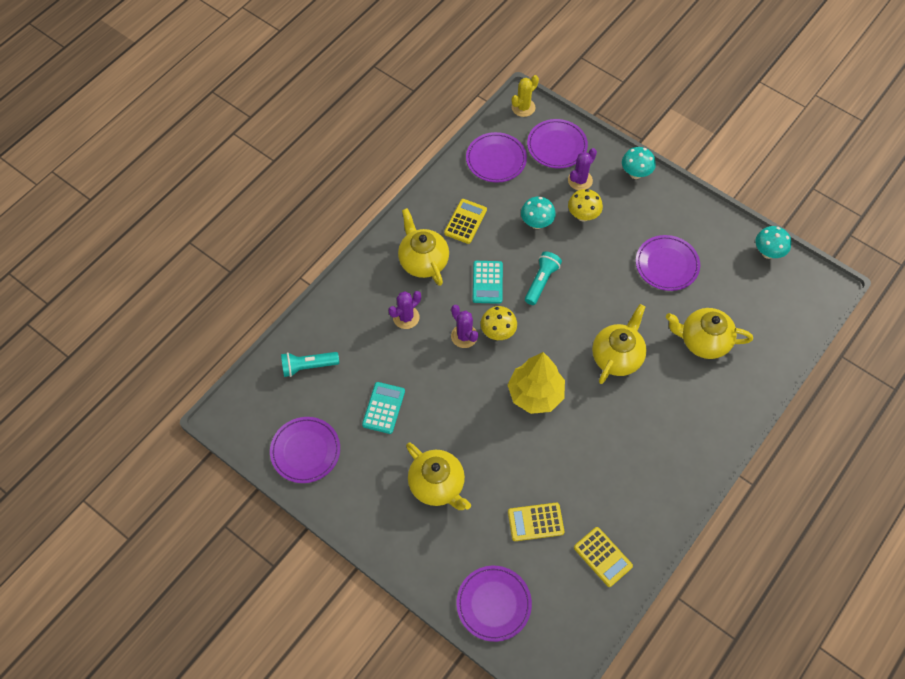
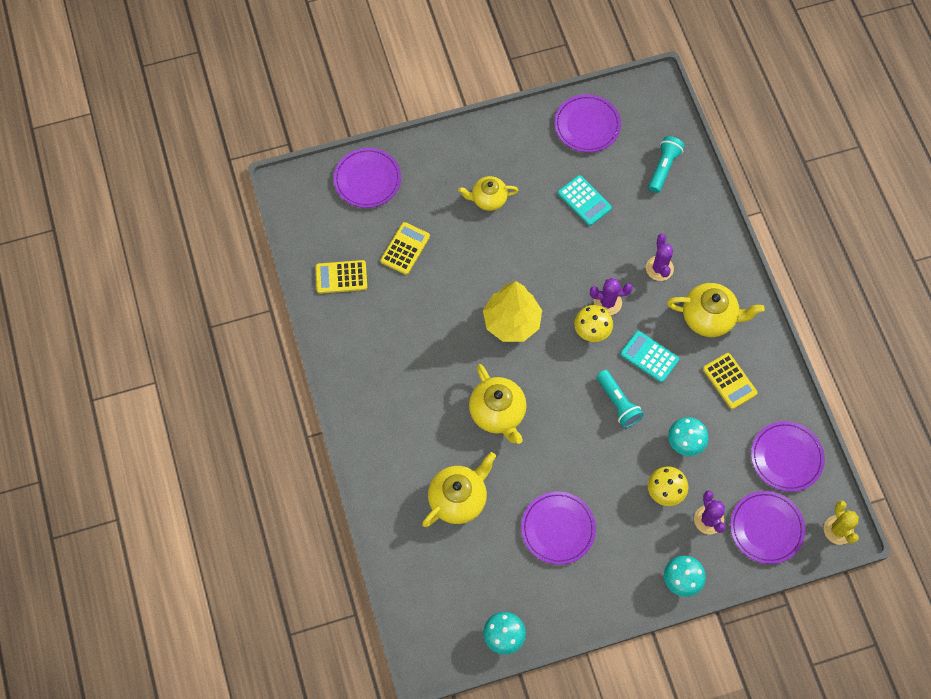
camera: 125 degrees right, 5 degrees up
(437, 485) = (488, 199): yellow teapot -> yellow teapot, size x0.67

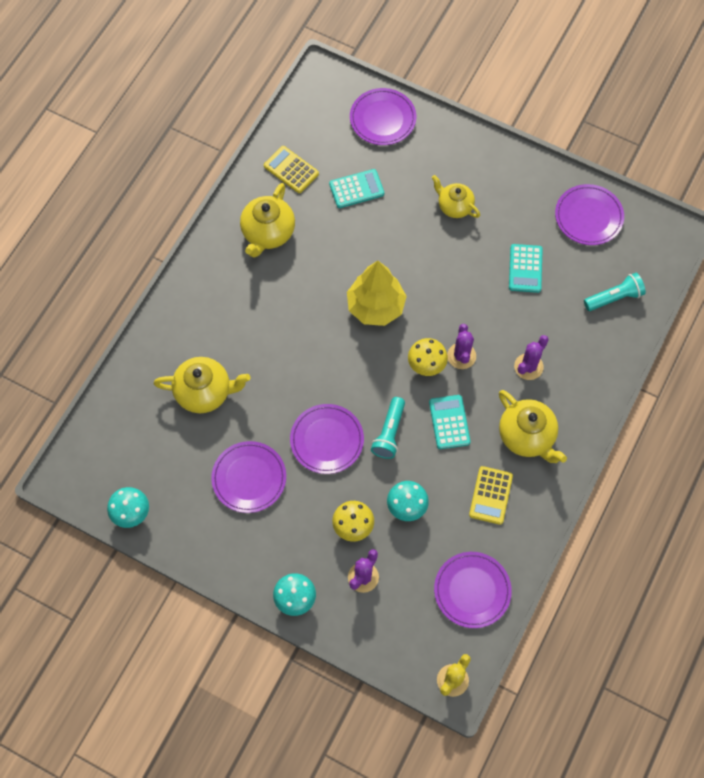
camera: 45 degrees right, 0 degrees up
(405, 249) = (356, 189): yellow calculator -> turquoise calculator
(498, 413) = (296, 360): yellow teapot -> yellow teapot (268, 233)
(607, 302) = (461, 356): purple cactus -> purple cactus turned 45 degrees clockwise
(766, 528) = (399, 625): purple plate -> purple plate (327, 440)

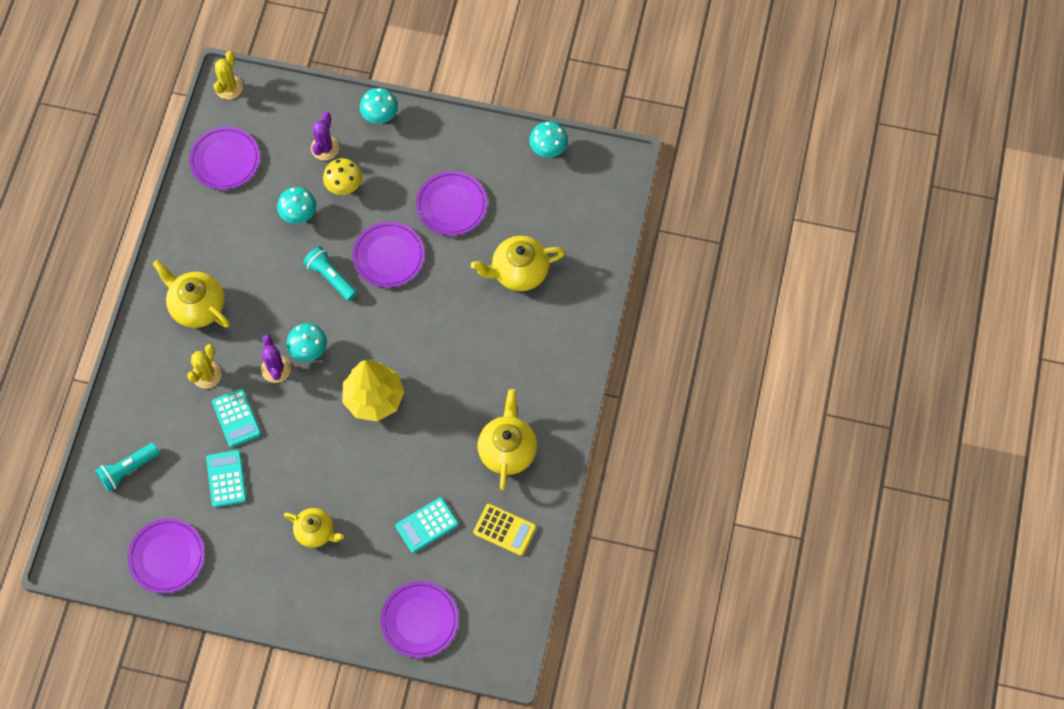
camera: 165 degrees right, 0 degrees up
(389, 433) = (330, 277): turquoise flashlight -> turquoise flashlight turned 45 degrees counterclockwise
(426, 365) = (309, 350): yellow mushroom -> turquoise mushroom
(449, 422) = (275, 301): turquoise calculator -> turquoise calculator (236, 418)
(490, 495) = (223, 244): yellow calculator -> none
(528, 367) = (206, 375): purple cactus -> yellow cactus

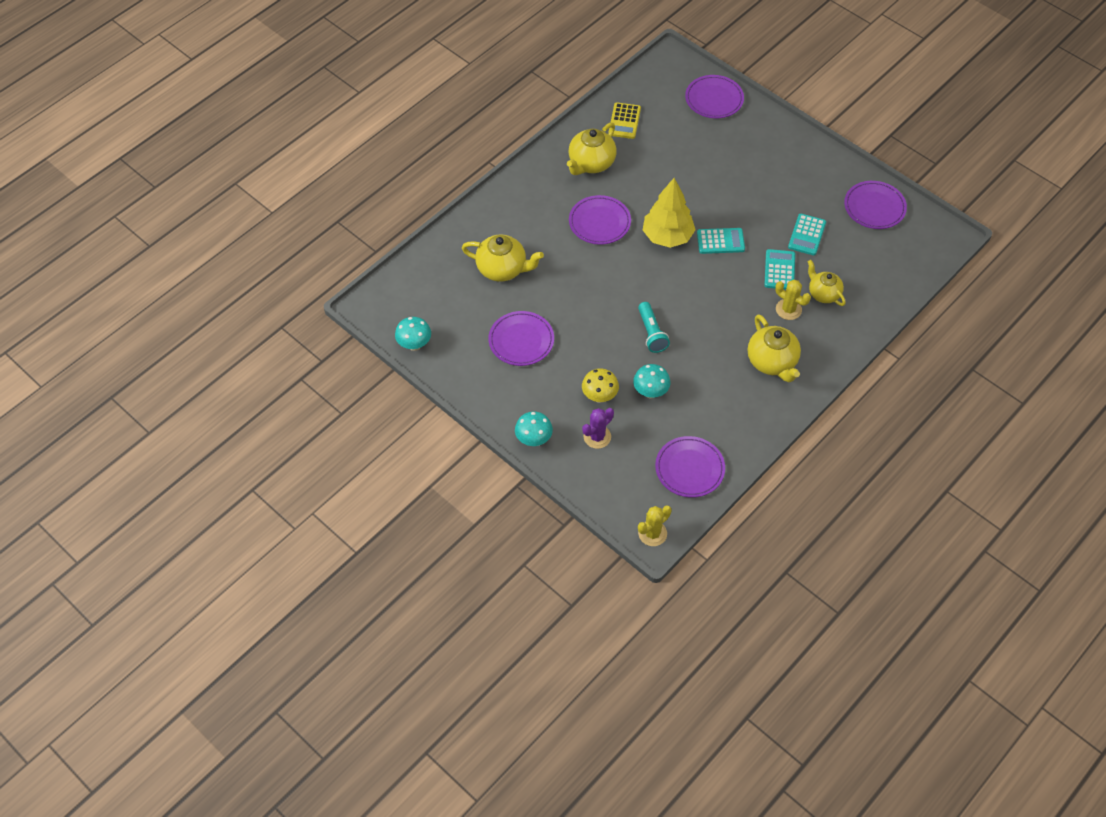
camera: 150 degrees left, 10 degrees down
(128, 470) = (880, 273): turquoise flashlight -> none
(206, 375) = (788, 309): yellow cactus -> yellow cactus turned 75 degrees clockwise
(276, 369) = (731, 289): purple cactus -> none
(309, 350) = (698, 289): turquoise mushroom -> none
(316, 532) = (757, 176): yellow teapot -> yellow teapot (823, 293)
(388, 256) = (596, 327): purple plate -> purple plate (599, 222)
(427, 525) = (676, 146): turquoise calculator -> turquoise calculator (720, 241)
(504, 530) = (624, 121): yellow calculator -> yellow calculator turned 135 degrees counterclockwise

